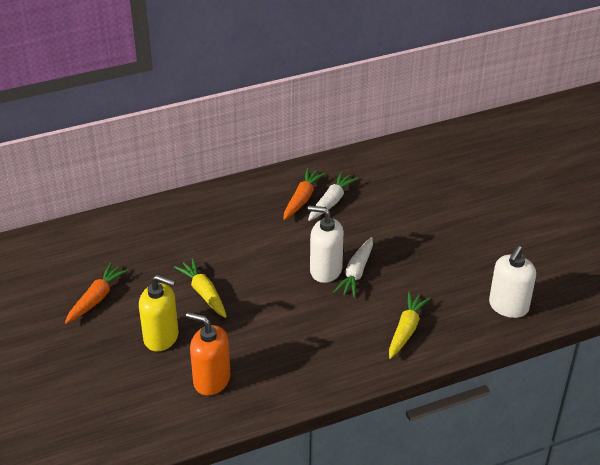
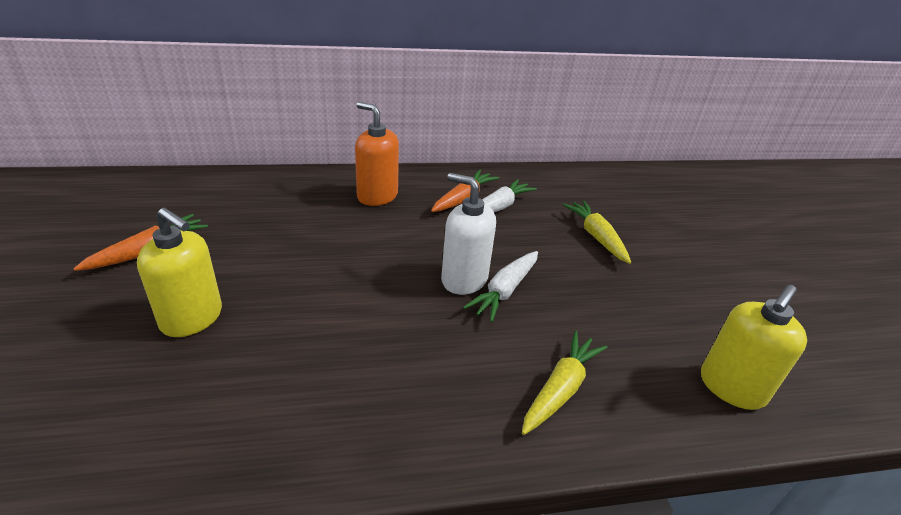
camera: 10 degrees right, 5 degrees down
(204, 293) = (288, 273): yellow carrot -> yellow carrot (596, 237)
(211, 380) = (218, 402): orange soap dispenser -> orange soap dispenser (377, 196)
(508, 306) = (731, 387): white soap dispenser -> yellow soap dispenser

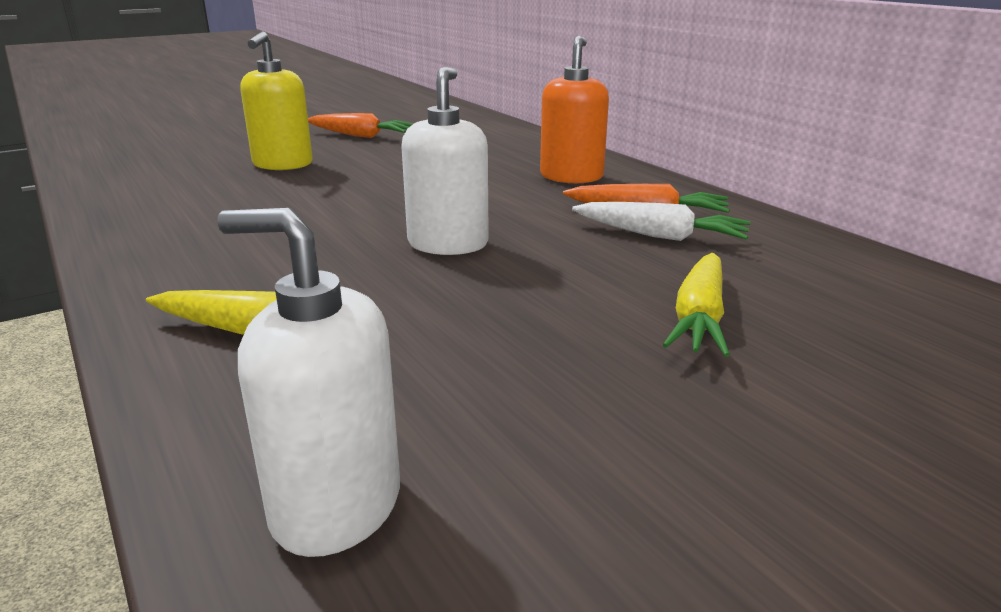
camera: 70 degrees right, 10 degrees down
(505, 291) = (447, 270): white carrot -> none
(596, 237) = (699, 318): yellow carrot -> yellow carrot turned 150 degrees clockwise
(731, 387) = (335, 506): yellow soap dispenser -> white soap dispenser

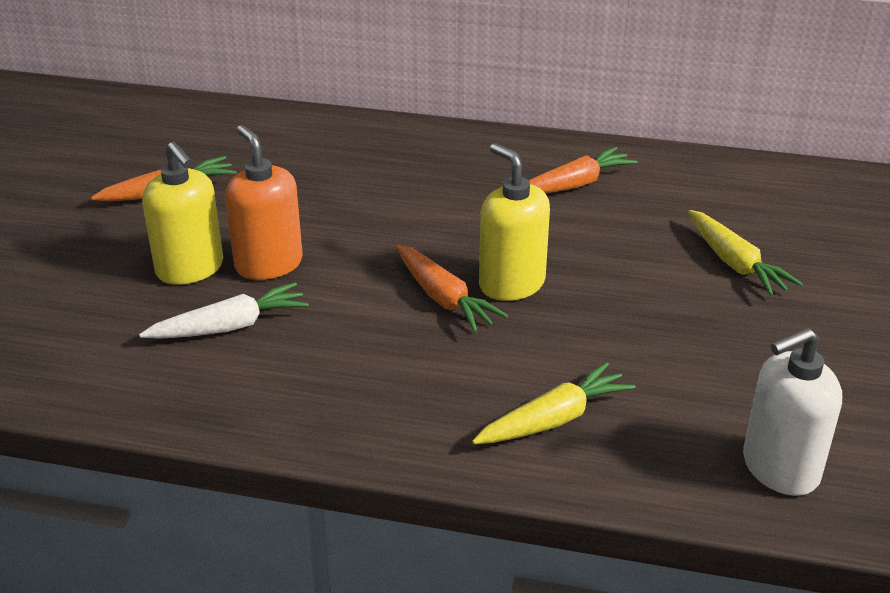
camera: 45 degrees left, 10 degrees up
(380, 231) = (444, 298): none -> orange carrot
(448, 244) = (511, 284): white soap dispenser -> yellow soap dispenser
(571, 176) = (457, 165): orange soap dispenser -> orange soap dispenser (268, 264)
(660, 236) = (615, 203): white carrot -> white carrot (230, 326)

